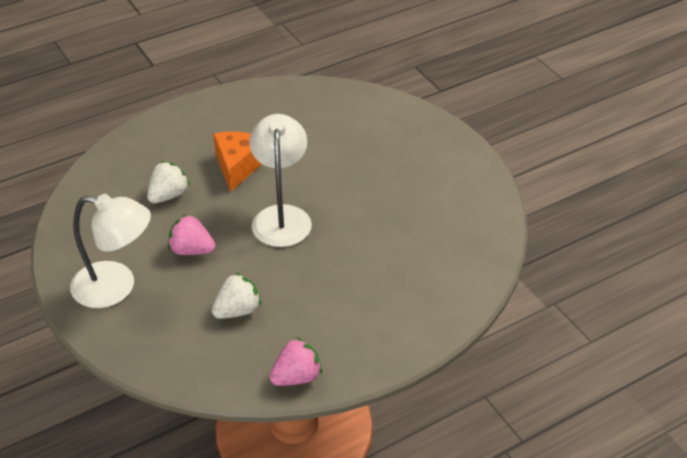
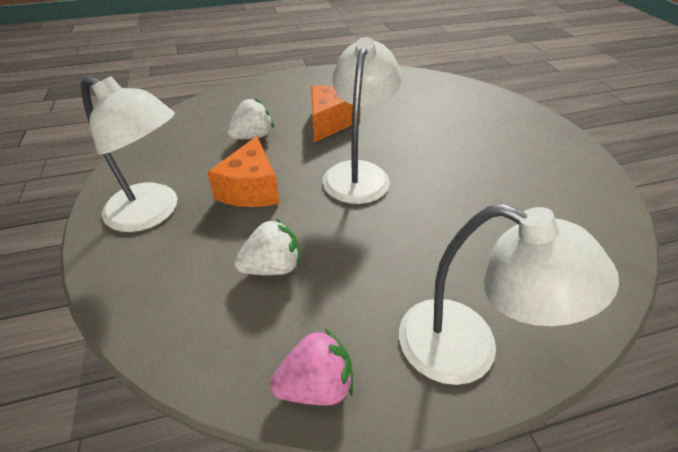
camera: 15 degrees right, 0 degrees up
(191, 250) = (251, 189): pink strawberry -> orange cheese
(390, 336) = (467, 349): none -> white lamp

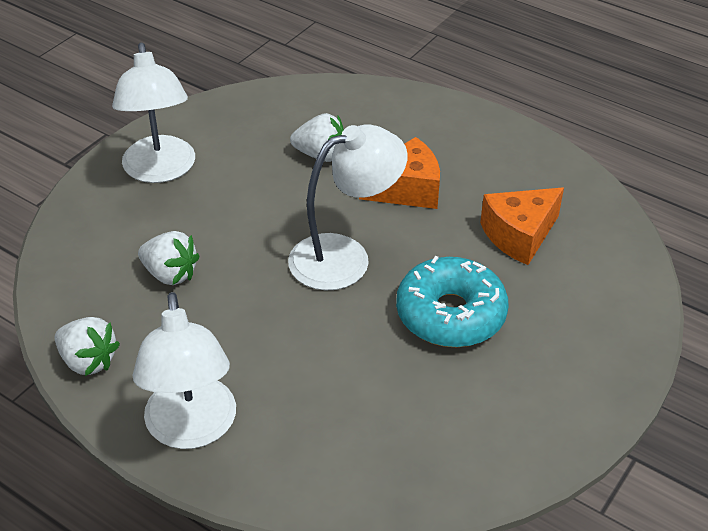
camera: 50 degrees right, 0 degrees up
(251, 189) = (245, 204): orange cheese -> orange cheese (519, 235)
(316, 385) = (88, 361): pink strawberry -> white strawberry
(455, 159) = (450, 314): none -> turquoise donut

